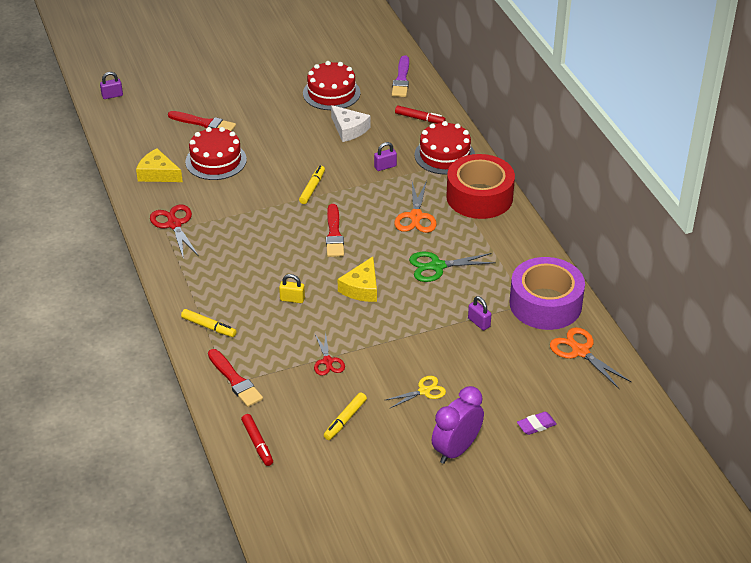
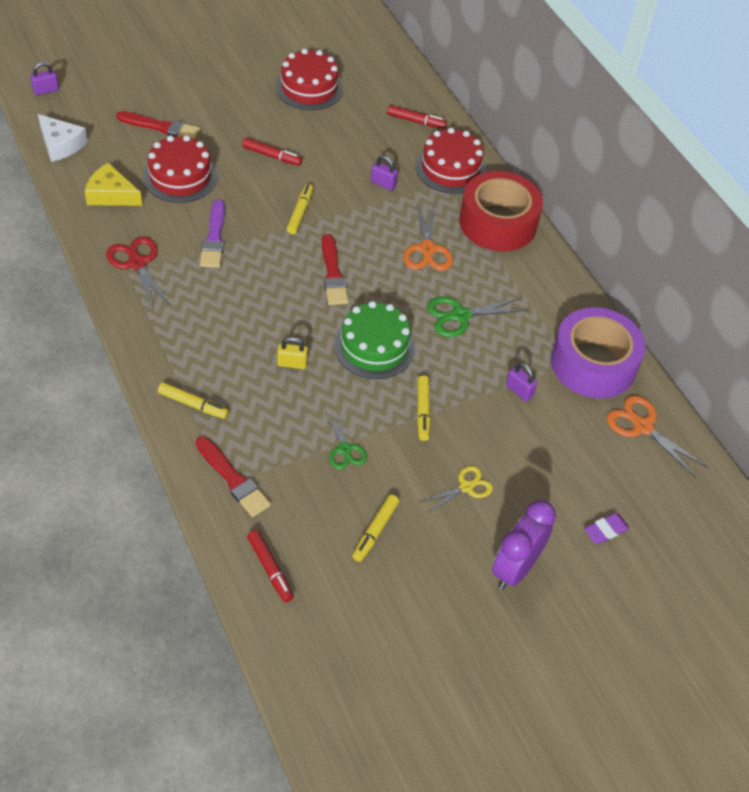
camera: 10 degrees left, 10 degrees up
(293, 145) = (271, 156): none -> red marker
(327, 361) = (344, 449): red scissors -> green scissors
(349, 129) = (335, 135): white cheese -> white cheese (61, 144)
(361, 288) = (374, 346): yellow cheese -> green cake
(385, 166) = (383, 183): purple padlock -> purple padlock turned 60 degrees clockwise
(395, 336) = (422, 411): none -> yellow marker
(401, 79) = (388, 71): purple brush -> purple brush (214, 238)

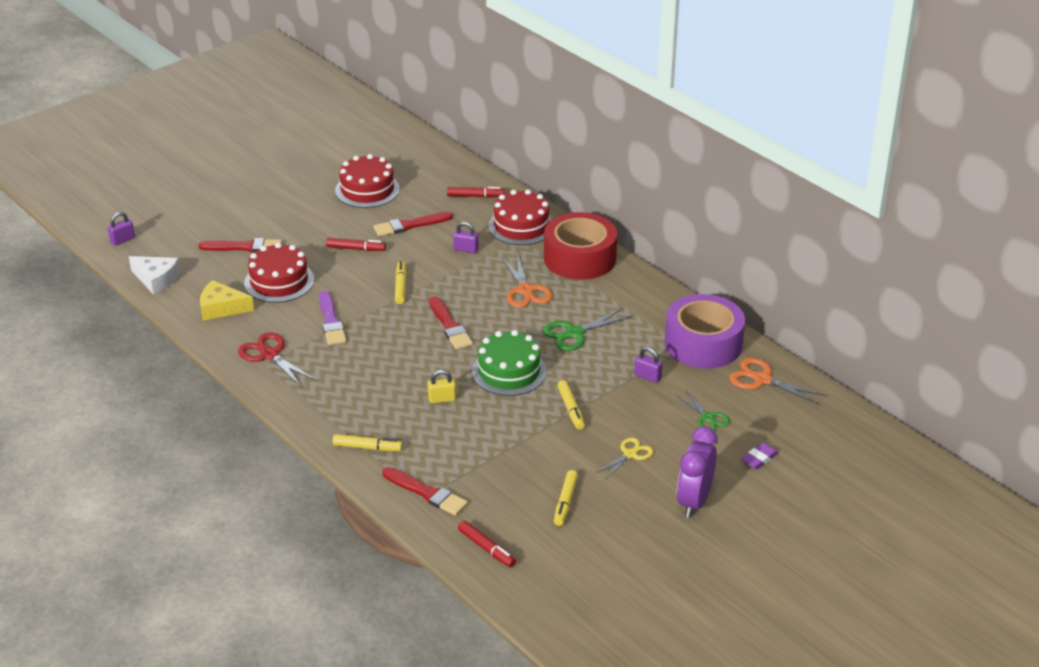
camera: 10 degrees left, 15 degrees down
(336, 140) = (410, 225): none -> red brush
(344, 449) = (514, 450): green scissors -> green scissors (707, 418)

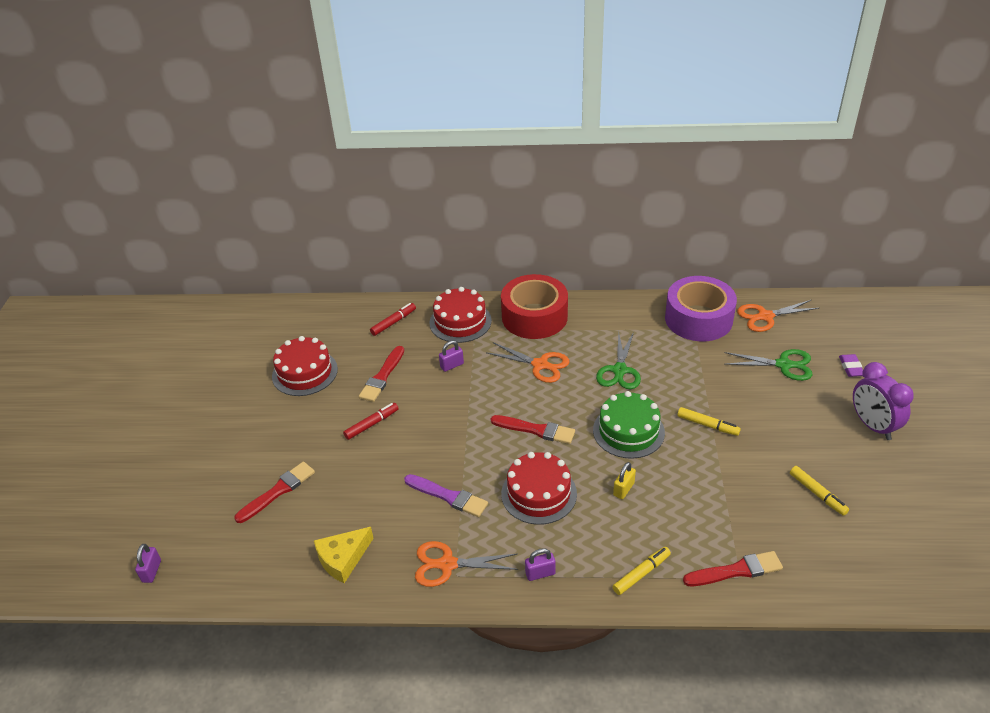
camera: 45 degrees left, 5 degrees up
(156, 279) = (243, 581): white cheese -> none
(269, 355) = (447, 564): red scissors -> orange scissors
(279, 281) = (354, 497): red cake -> red cake (539, 493)
(400, 286) = (453, 428): yellow marker -> none
(486, 548) = (838, 575): red marker -> none
(630, 454) = (790, 426): yellow scissors -> none
(647, 376) = (708, 365): purple padlock -> purple padlock (540, 573)
(707, 418) = (783, 365): green scissors -> green scissors, size x1.51

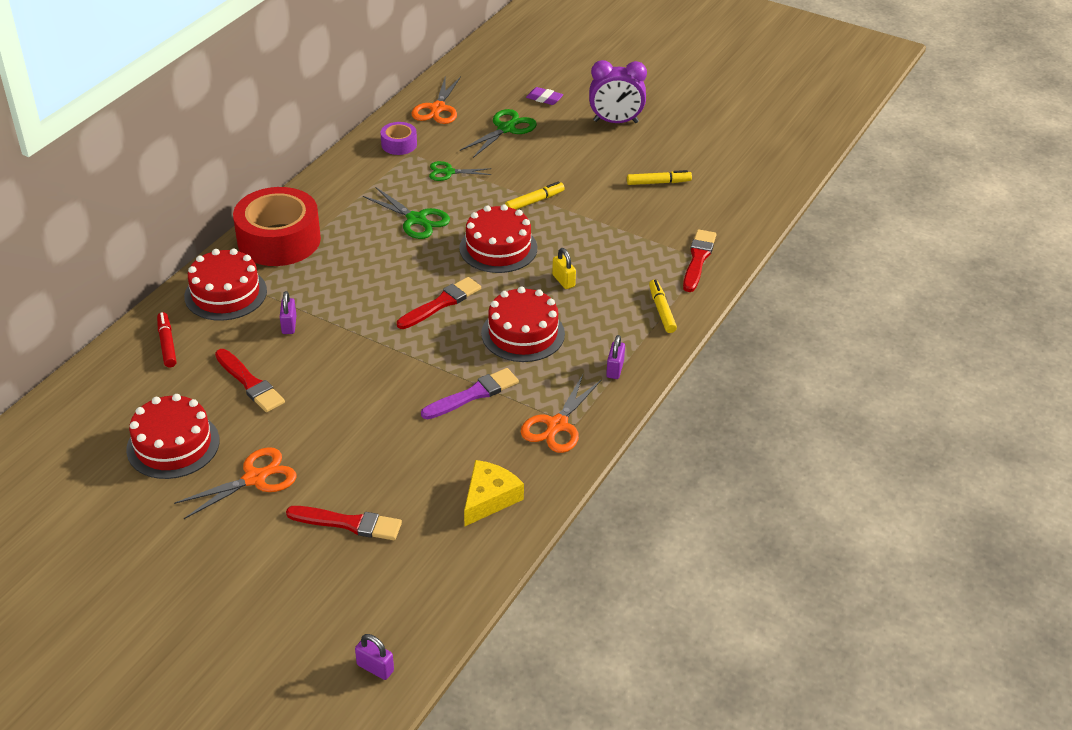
camera: 65 degrees left, 0 degrees up
(278, 491) = (348, 523): red brush -> red brush turned 120 degrees clockwise
(343, 559) = (489, 498): yellow cheese -> yellow cheese turned 135 degrees counterclockwise
(372, 424) = (318, 416): red marker -> none
(540, 365) = (354, 265): orange scissors -> orange scissors (254, 478)
(628, 431) = (498, 248): green cake -> red cake
(693, 360) = (448, 172): none -> green scissors
(698, 319) = (399, 144): purple tape -> purple tape, size x0.47

